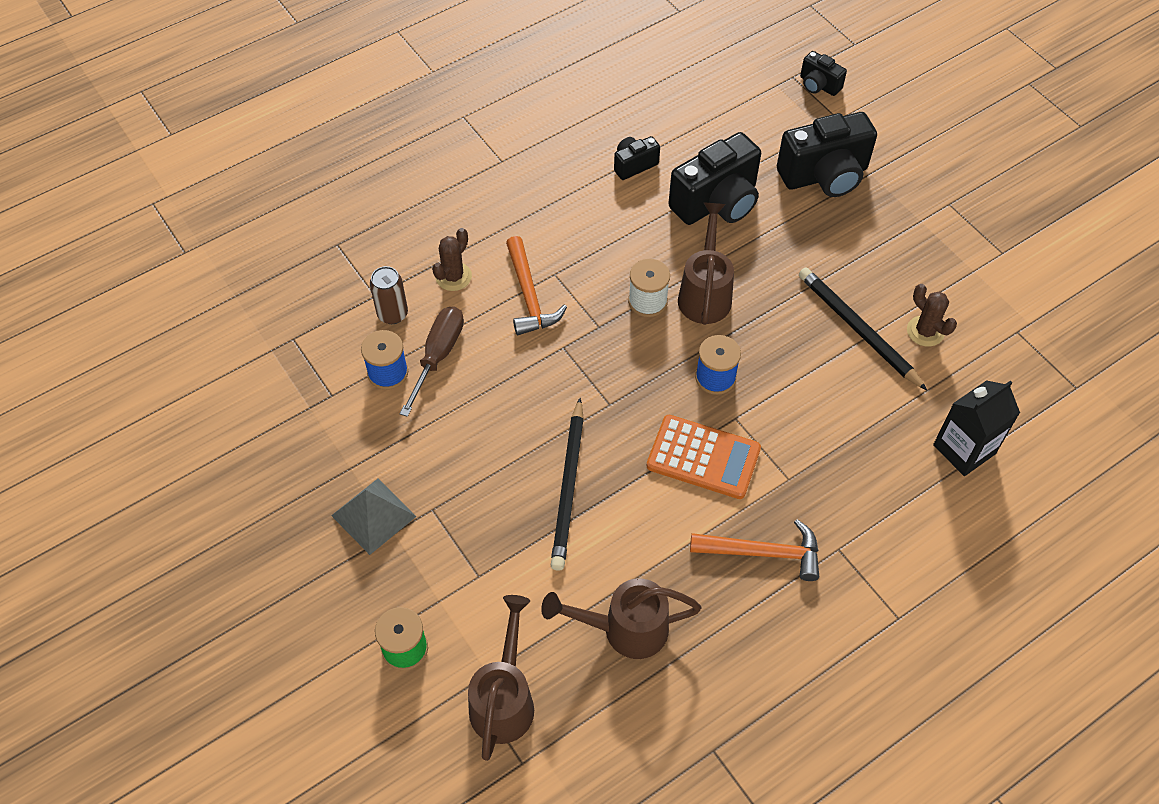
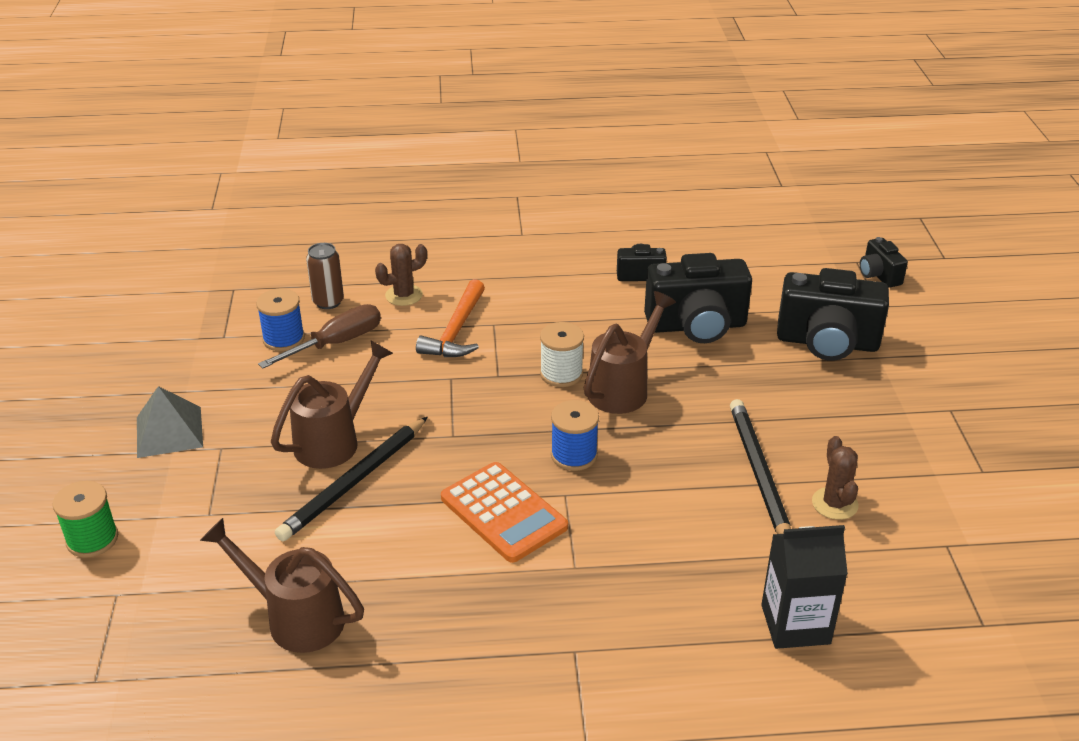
camera: 30 degrees right, 20 degrees down
(504, 699) = (132, 620): brown watering can -> brown watering can (334, 440)
(763, 552) = (491, 617): orange hammer -> none

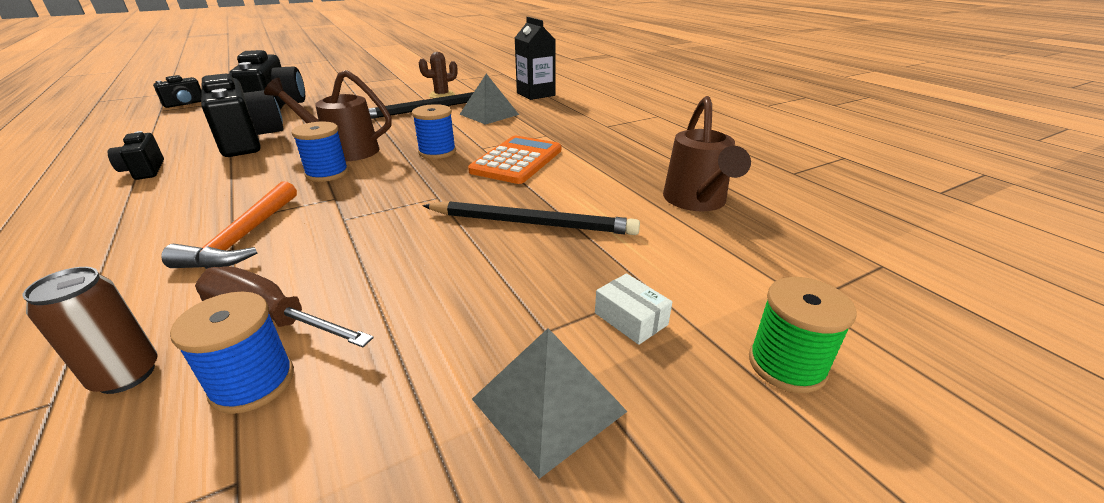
camera: 115 degrees left, 5 degrees down
(193, 489) = (631, 319): none -> white box
(334, 440) = (480, 253): brown watering can -> none
(404, 295) = (133, 300): brown cactus -> none
(456, 331) = (244, 237): orange hammer -> orange hammer turned 105 degrees clockwise
(561, 374) = (327, 173): white spool -> blue spool
(701, 533) = (489, 114): none -> grey pyramid

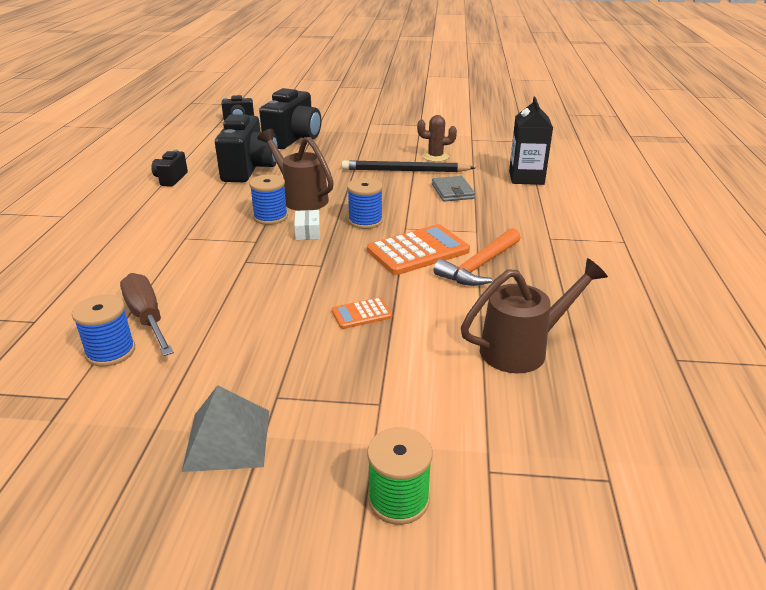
camera: 35 degrees right, 0 degrees up
(126, 375) = (68, 321): brown can -> none
(244, 237) = (180, 254): orange hammer -> orange hammer (480, 266)
(489, 114) = (452, 191): grey pyramid -> grey wallet
(532, 223) = (361, 314): black pencil -> orange calculator
(631, 319) = (338, 416): white box -> white box (308, 232)
(696, 202) = (522, 349): brown watering can -> brown watering can turned 150 degrees counterclockwise

